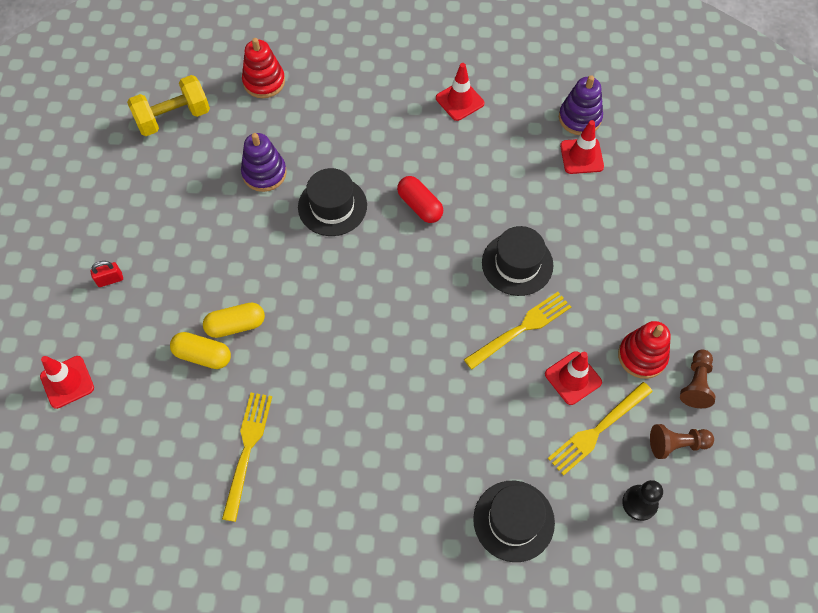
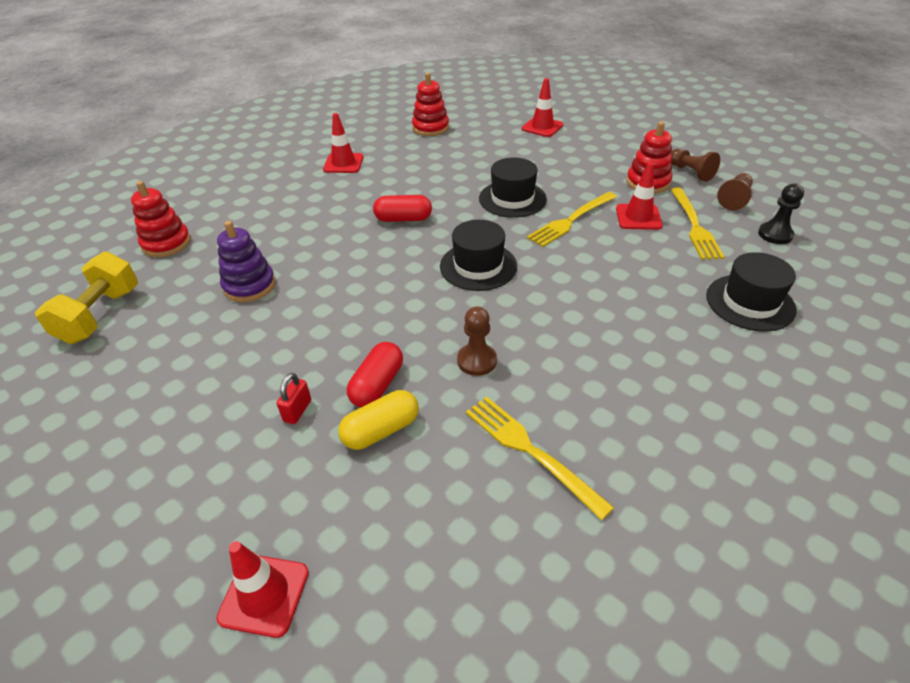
camera: 50 degrees left, 20 degrees down
(110, 280) = (192, 466): red padlock -> red padlock (297, 410)
(236, 325) = (377, 385): yellow capsule -> red capsule
(301, 368) = (477, 361): none -> brown pawn
(332, 206) = (339, 262): black hat -> black hat (478, 266)
(521, 328) = (570, 221): yellow fork -> yellow fork turned 135 degrees counterclockwise
(579, 118) = (430, 128): purple stacking toy -> red stacking toy
(581, 156) = (460, 139): red traffic cone -> red traffic cone (542, 127)

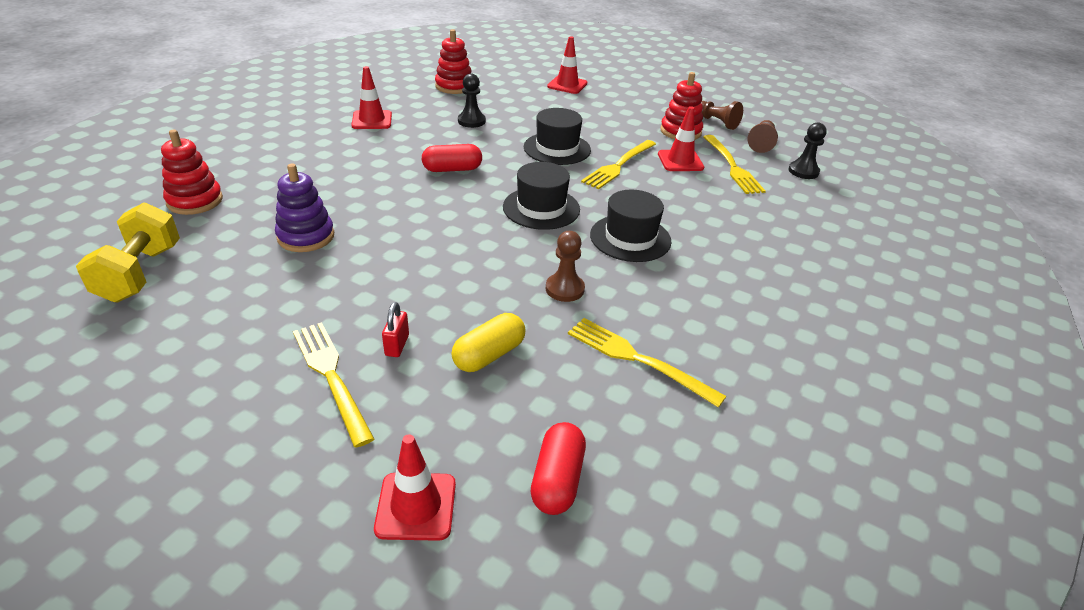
camera: 15 degrees left, 5 degrees down
(228, 438) = (330, 376): none -> yellow fork
(377, 385) = (472, 317): red capsule -> red capsule (557, 480)
(436, 166) = (471, 121): none -> black pawn
(750, 302) = (796, 226): black hat -> black hat (630, 238)

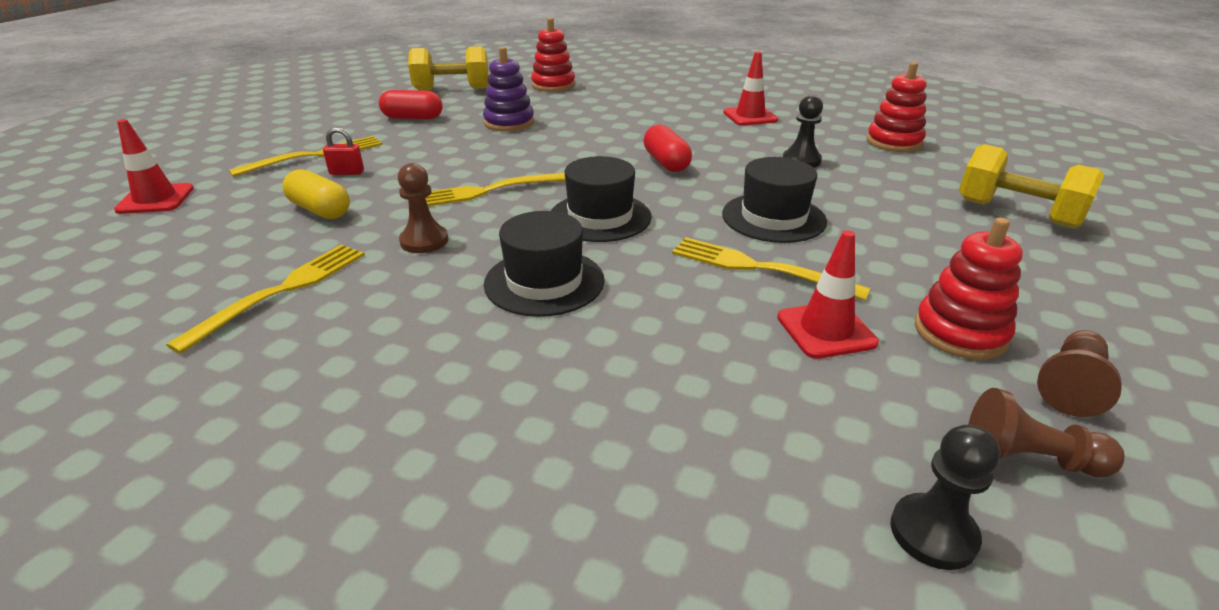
camera: 85 degrees right, 5 degrees down
(557, 480) = (137, 252): red capsule -> red capsule (413, 118)
(567, 85) = (1017, 213): red traffic cone -> yellow dumbbell
(733, 167) = (856, 400): yellow fork -> yellow fork (488, 191)

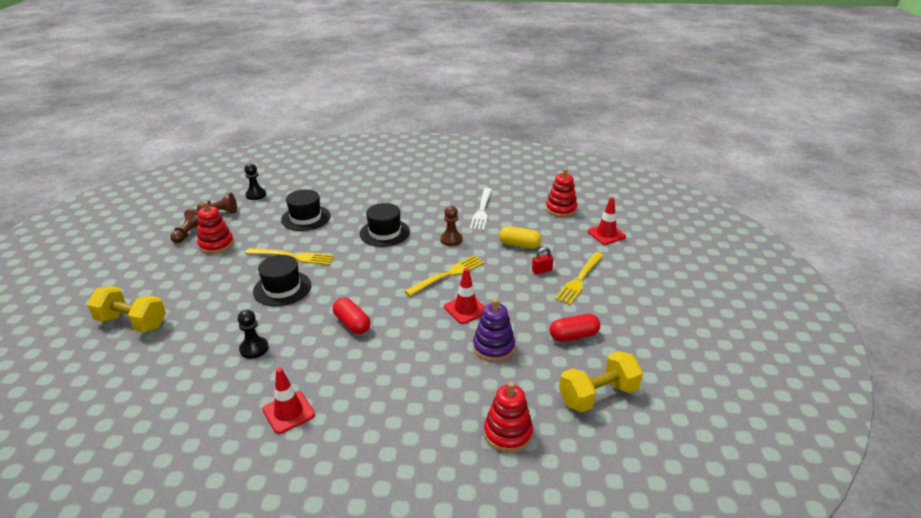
camera: 160 degrees right, 0 degrees up
(283, 290) = (482, 211): yellow fork -> white fork
(600, 217) = (376, 269): black hat -> black hat (306, 218)
(826, 330) = (269, 236): red traffic cone -> red traffic cone (466, 309)
(894, 142) = (167, 395): red stacking toy -> red stacking toy (561, 209)

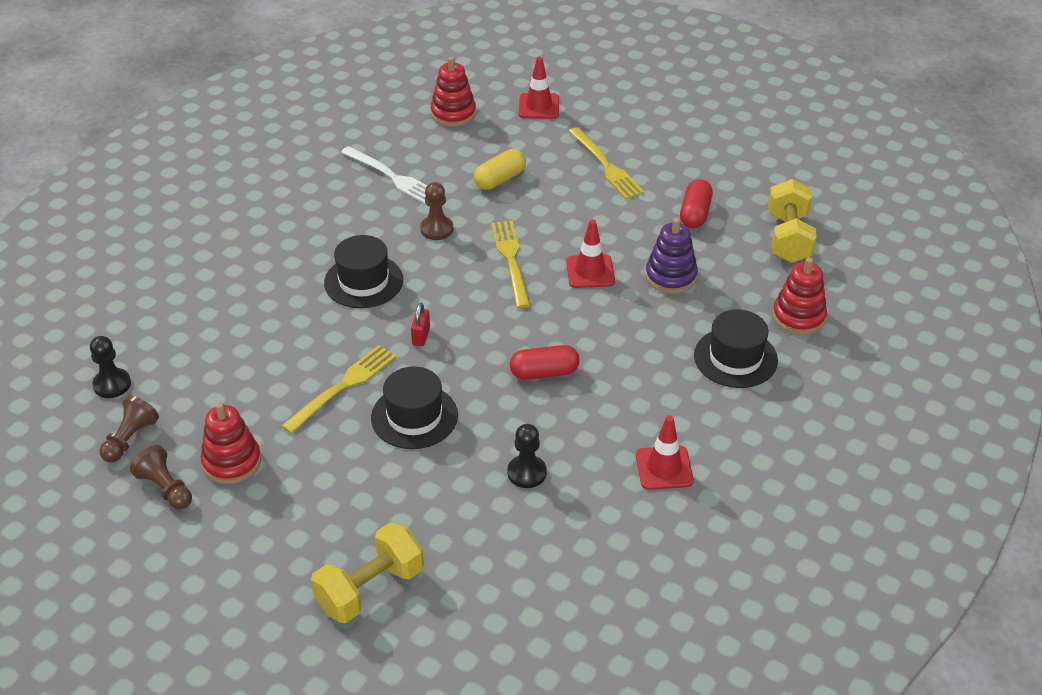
camera: 60 degrees left, 10 degrees up
(306, 218) = (246, 347): black hat -> black hat (735, 358)
(542, 271) = (566, 185): red padlock -> red padlock (421, 336)

